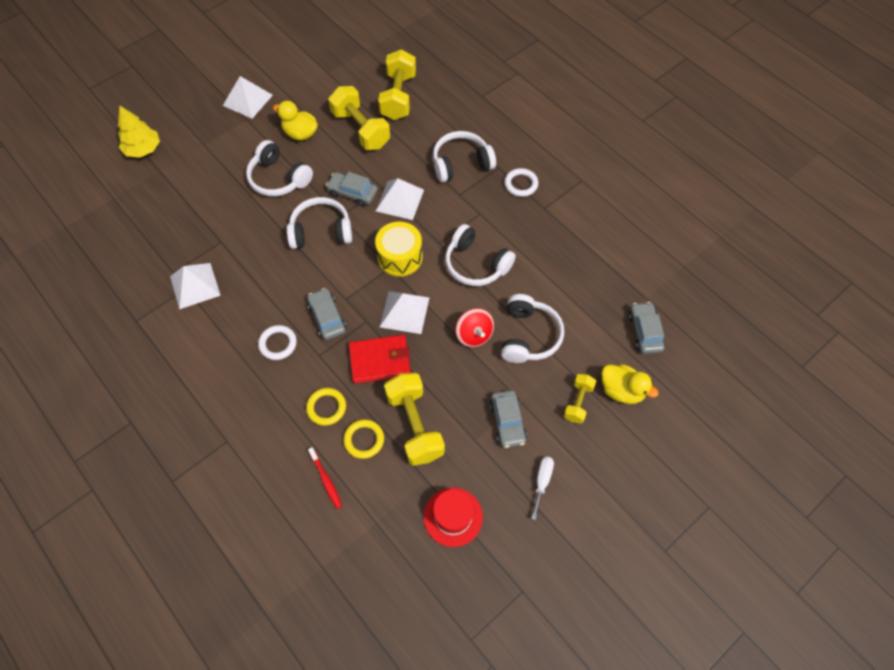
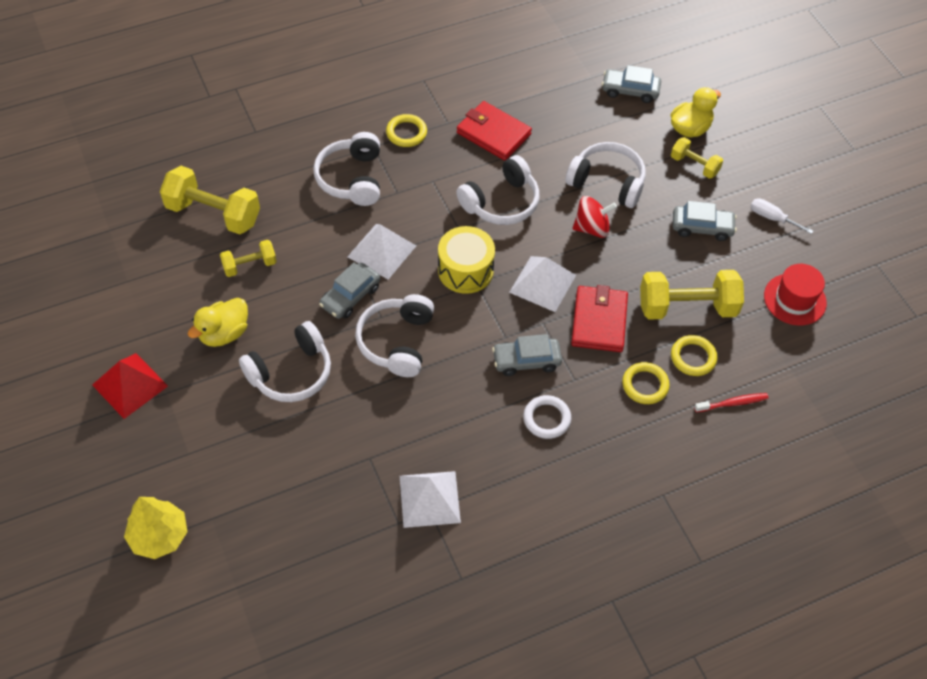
camera: 75 degrees left, 5 degrees down
(248, 100) = (130, 385): white pyramid -> red pyramid
(361, 129) = (250, 265): yellow dumbbell -> yellow dumbbell, size x0.55
(521, 184) = (406, 133): white ring -> yellow ring
(546, 241) = (493, 133): none -> red wallet

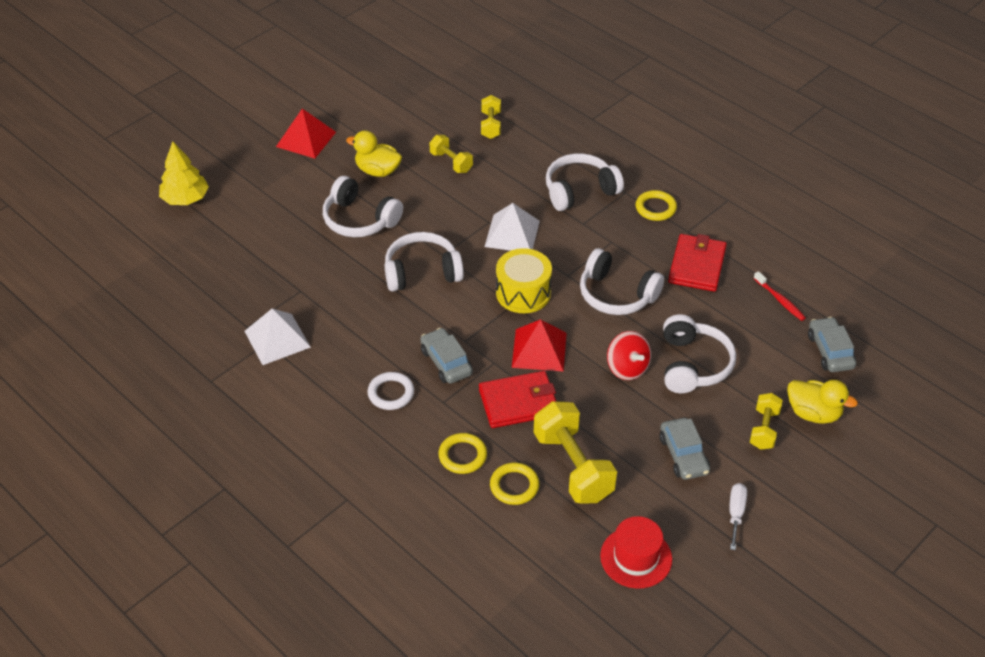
camera: 70 degrees right, 10 degrees down
(213, 214) = (490, 125): yellow dumbbell -> yellow dumbbell, size x0.55
(350, 296) = (453, 229): grey car -> none
(542, 283) = (539, 350): white pyramid -> red pyramid
(732, 403) = (475, 531): red toothbrush -> red toothbrush (780, 300)

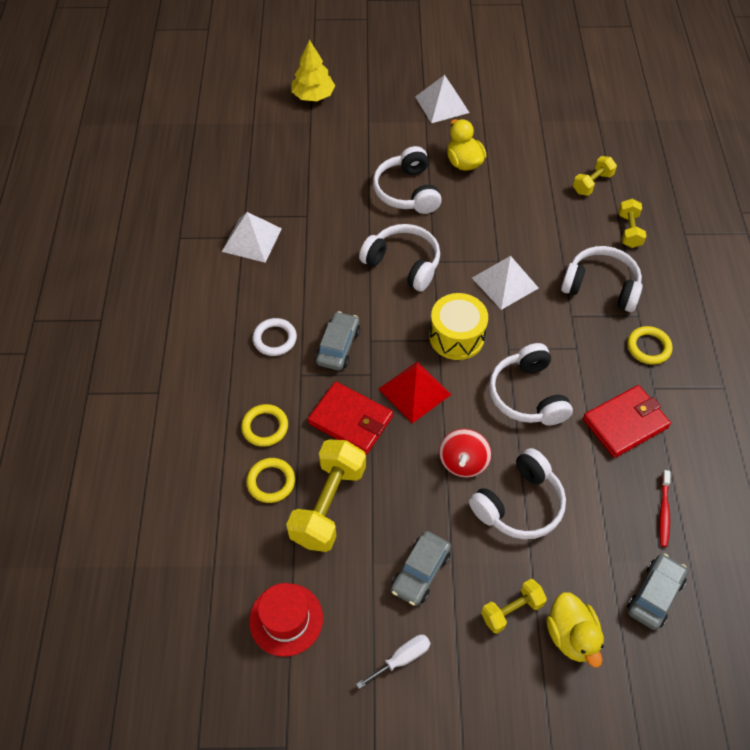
camera: 45 degrees right, 10 degrees up
(306, 139) = (442, 104): red pyramid -> white pyramid
(451, 162) = (526, 193): yellow dumbbell -> yellow dumbbell (629, 231)

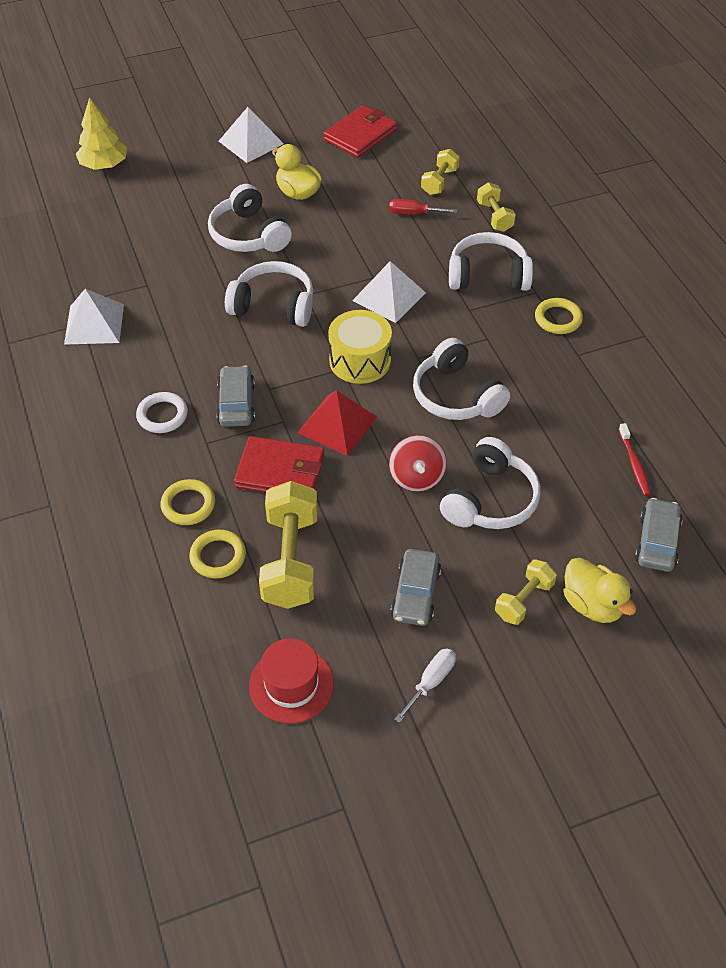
camera: 20 degrees left, 5 degrees down
(557, 208) = (413, 213): none -> red screwdriver
(625, 423) = (564, 394): red wallet -> red wallet (360, 135)

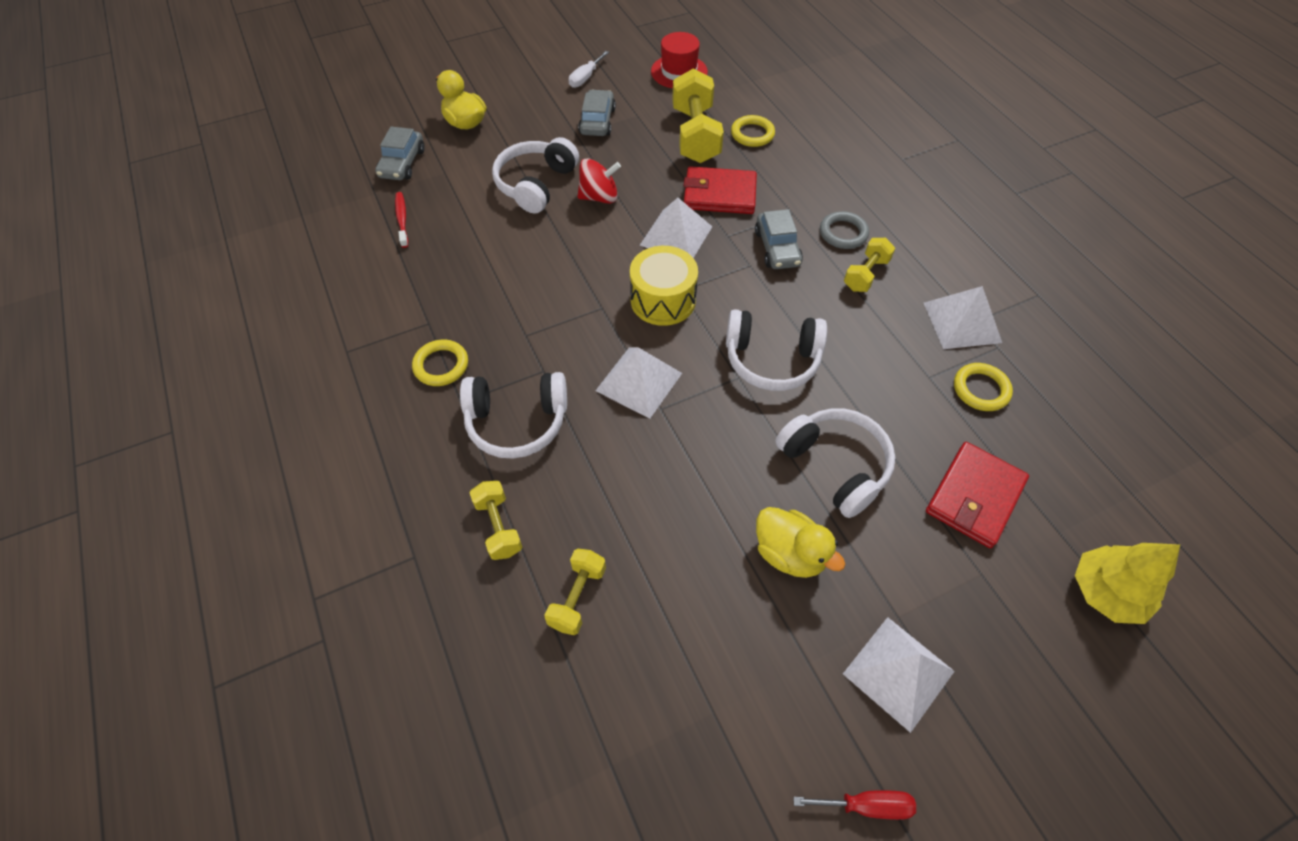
camera: 175 degrees right, 5 degrees up
(162, 415) = (843, 233): white ring -> grey ring
(188, 505) = (789, 165): yellow ring -> yellow ring (980, 389)
(337, 424) = (676, 235): red pyramid -> white pyramid
(360, 135) = (716, 711): red wallet -> red wallet (974, 497)
(413, 213) = (615, 524): red screwdriver -> red screwdriver (866, 805)
(416, 477) = (599, 197): red spinning top -> red spinning top turned 90 degrees clockwise
(456, 395) = (562, 270): white headphones -> none
(524, 600) = (516, 122): yellow dumbbell -> yellow dumbbell (865, 274)

